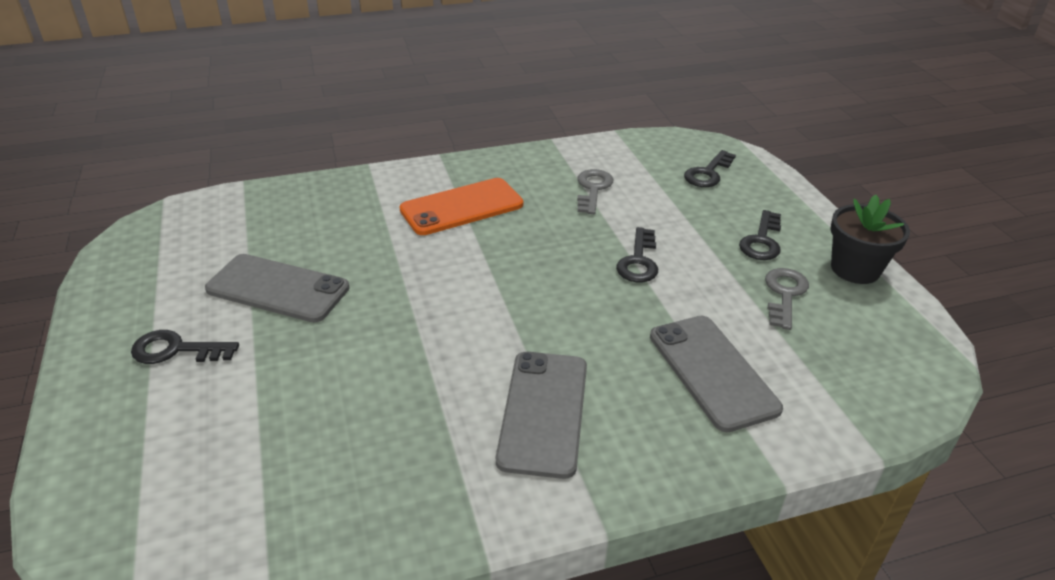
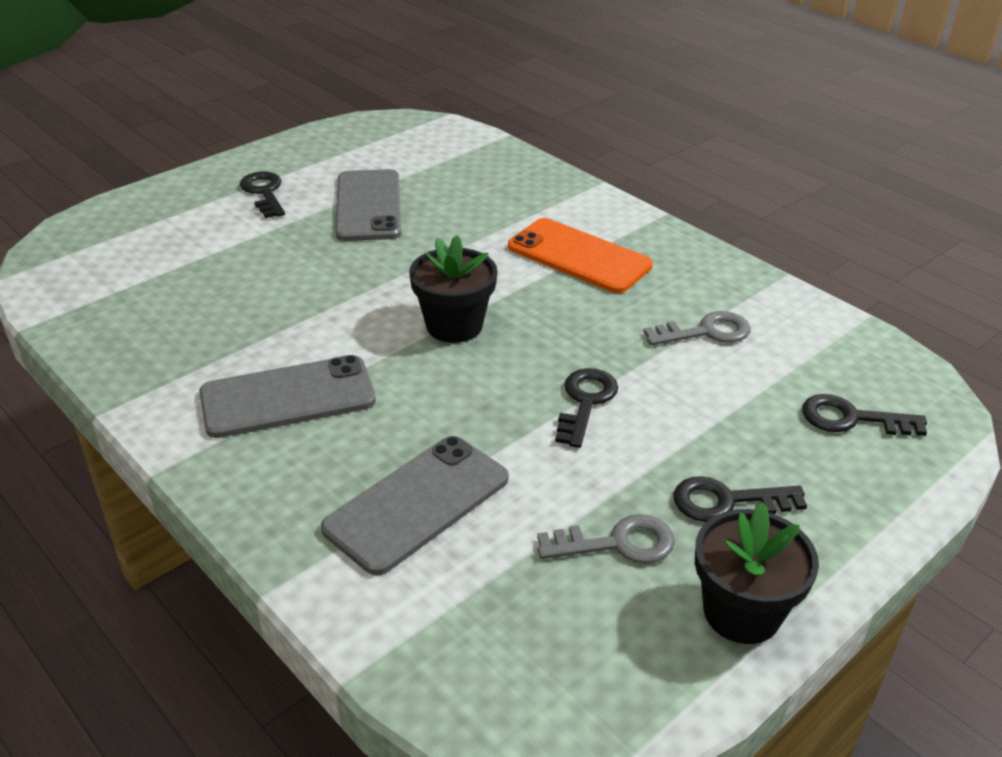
camera: 65 degrees right, 0 degrees up
(506, 292) = (454, 325): none -> black flower pot
(639, 261) = (585, 402): black key -> black key turned 120 degrees clockwise

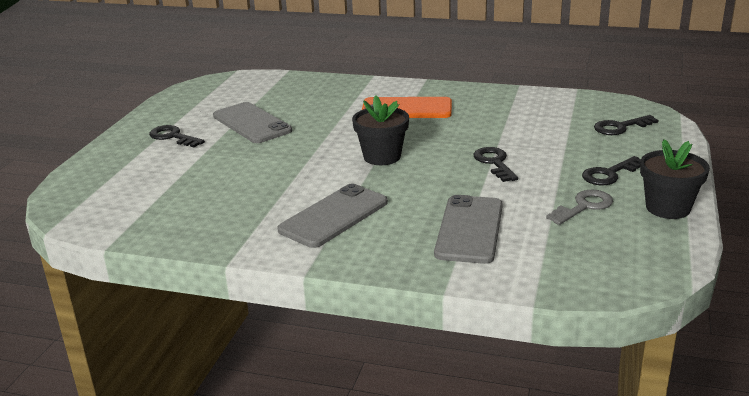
camera: 30 degrees left, 10 degrees down
(706, 332) = (513, 118): grey key -> none

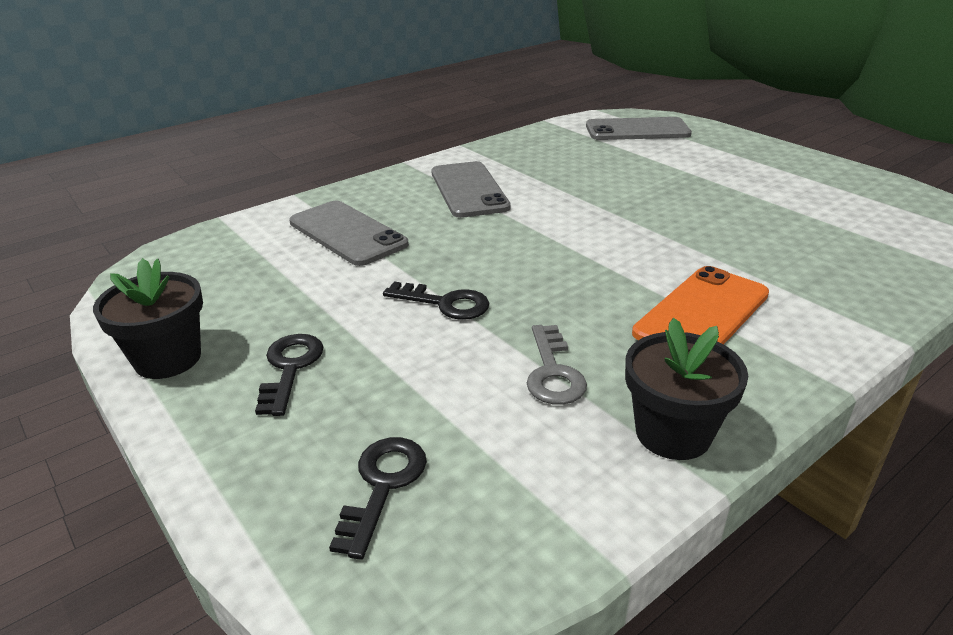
camera: 125 degrees right, 5 degrees up
(173, 137) = (749, 166): black key -> none
(252, 123) = (751, 206): grey phone -> grey phone (637, 130)
(382, 157) = (560, 245): black flower pot -> black flower pot (673, 433)
(584, 206) = (270, 307): grey key -> grey key (553, 372)

